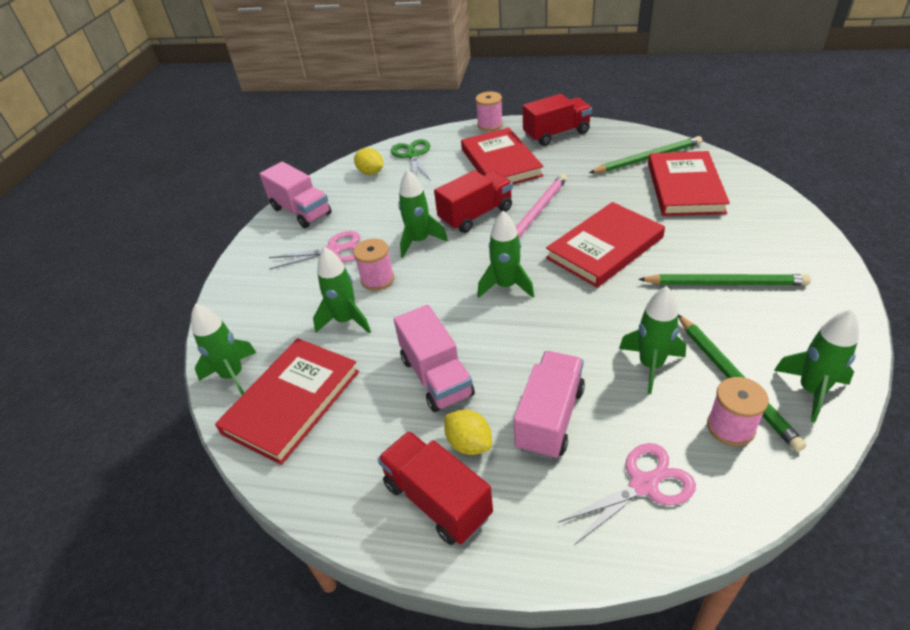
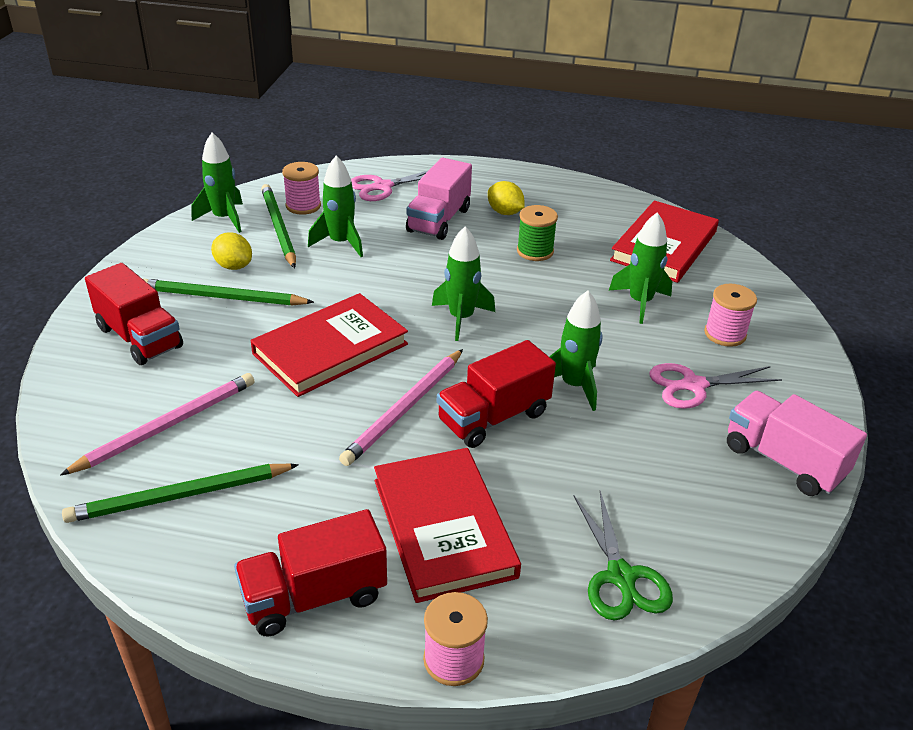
camera: 175 degrees right, 5 degrees down
(233, 376) = (734, 268): green rocket -> none
(371, 172) = (694, 538): yellow lemon -> yellow lemon (233, 266)
(377, 279) = (618, 341): pink spool -> pink spool (725, 334)
(436, 377) = (535, 251): pink truck -> green spool
(437, 500) = (527, 190): red truck -> red truck (139, 337)
(685, 187) = (166, 426): red book -> pink pencil

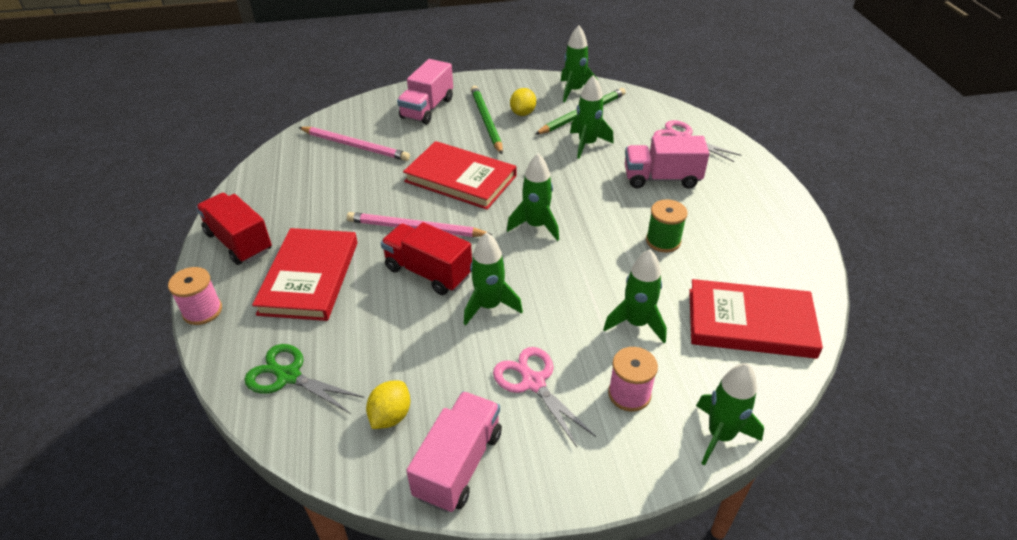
camera: 70 degrees right, 5 degrees up
(139, 337) = (427, 108): red truck -> pink truck
(181, 496) = (301, 171): green pencil -> none
(303, 206) = (620, 114): pink spool -> none
(443, 527) = (309, 277): red book -> red book turned 45 degrees counterclockwise
(505, 212) = (709, 209): yellow lemon -> yellow lemon (390, 416)
(621, 576) = (289, 376): green scissors -> green scissors turned 60 degrees clockwise
(782, 304) = (720, 435): none -> green rocket

